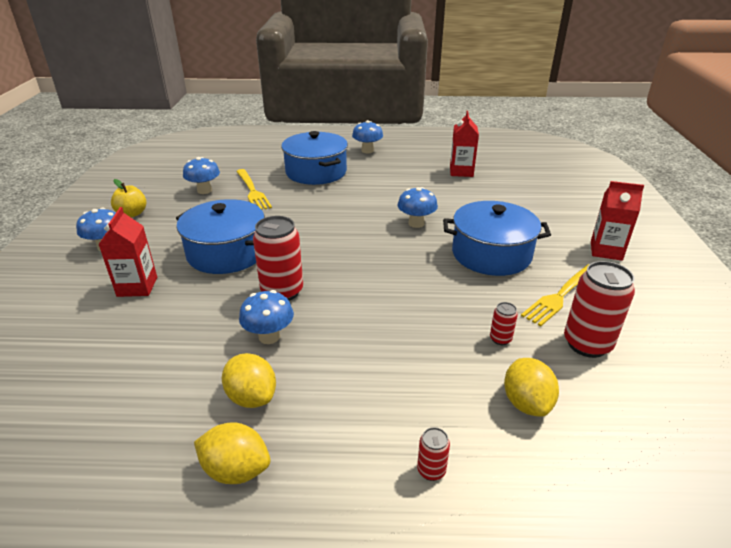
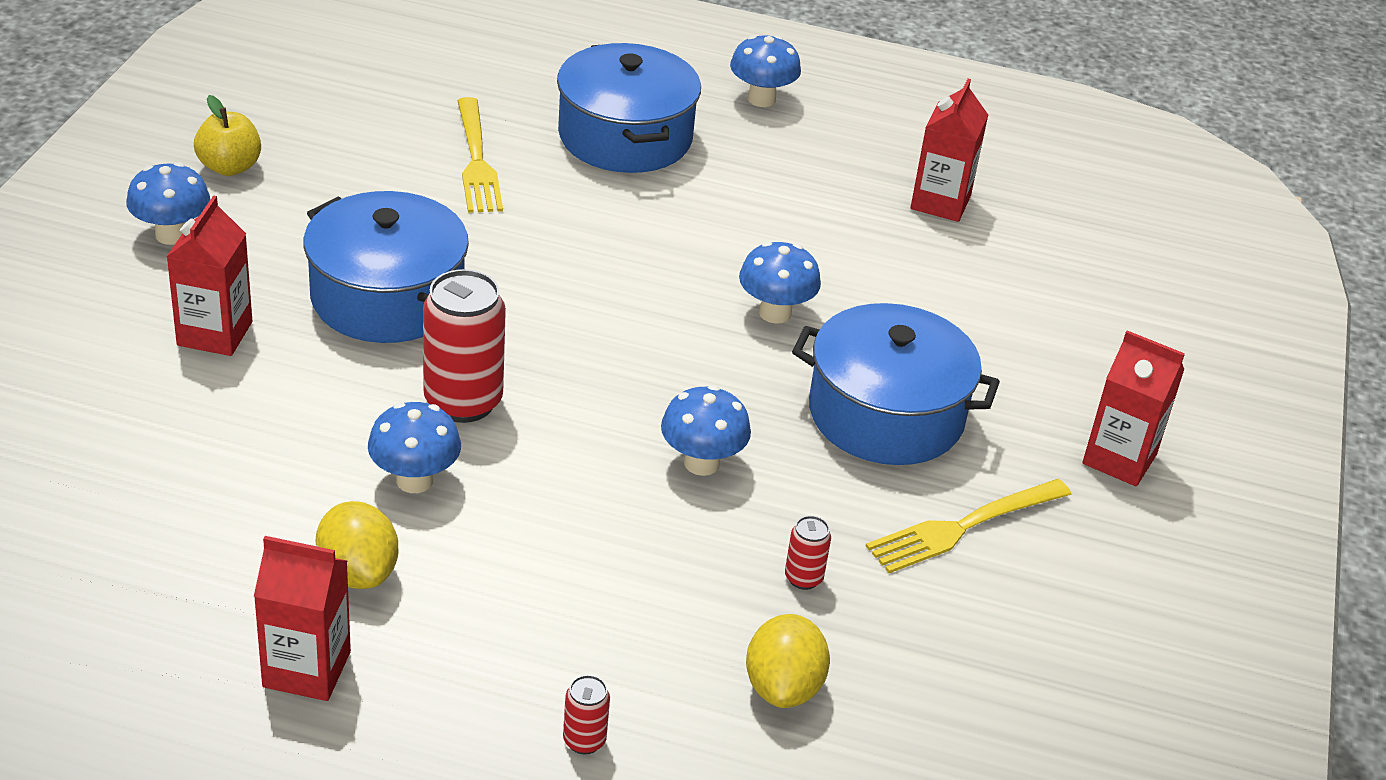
camera: 10 degrees right, 5 degrees up
(204, 190) = (381, 138): blue mushroom -> blue mushroom (701, 463)
(236, 470) = (307, 669): yellow lemon -> red carton
(587, 344) = (949, 623): red can -> none

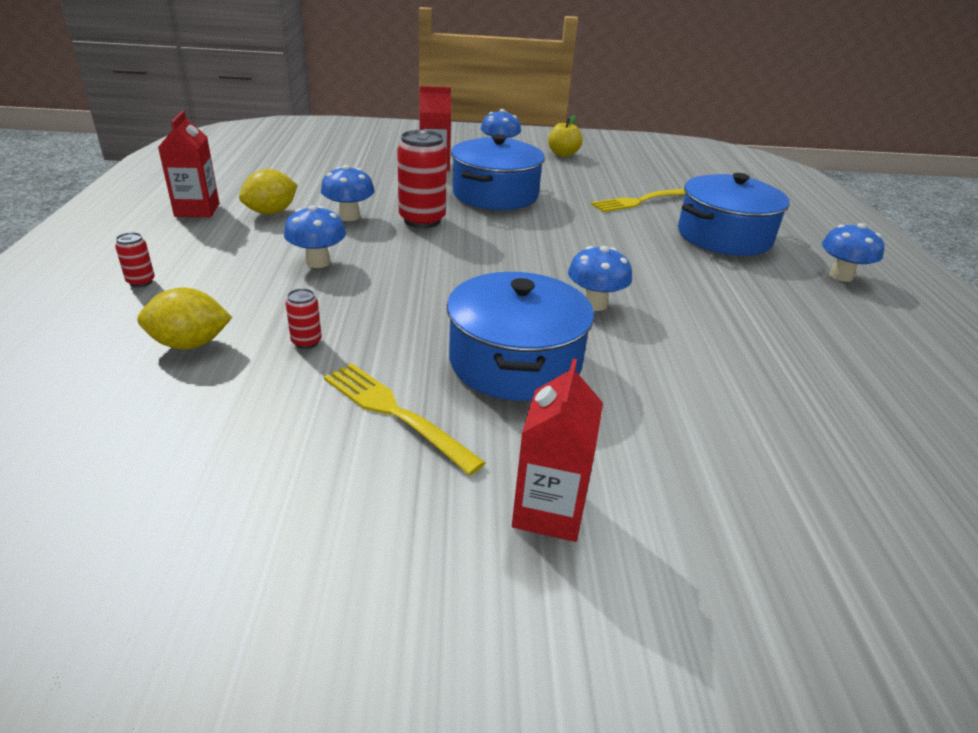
camera: 75 degrees right, 5 degrees down
(701, 463) = (410, 293): blue mushroom -> blue mushroom (318, 262)
(940, 202) = (826, 366): red carton -> none

